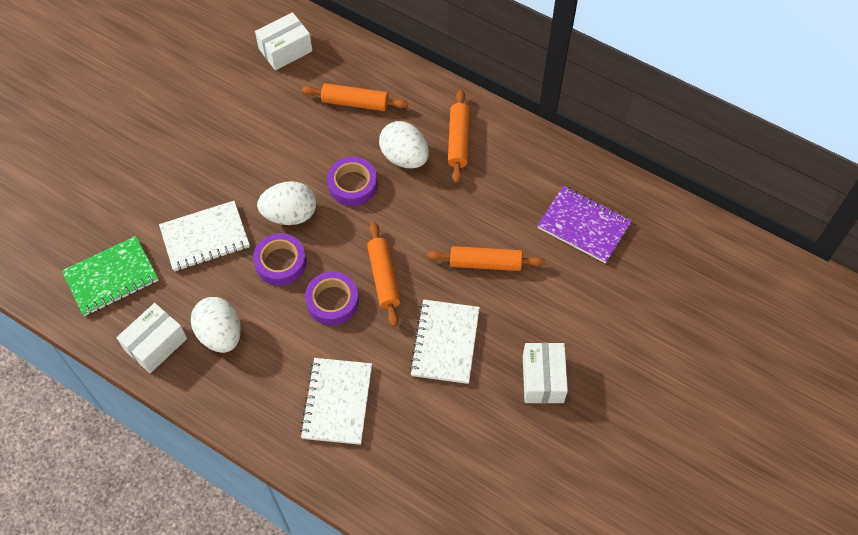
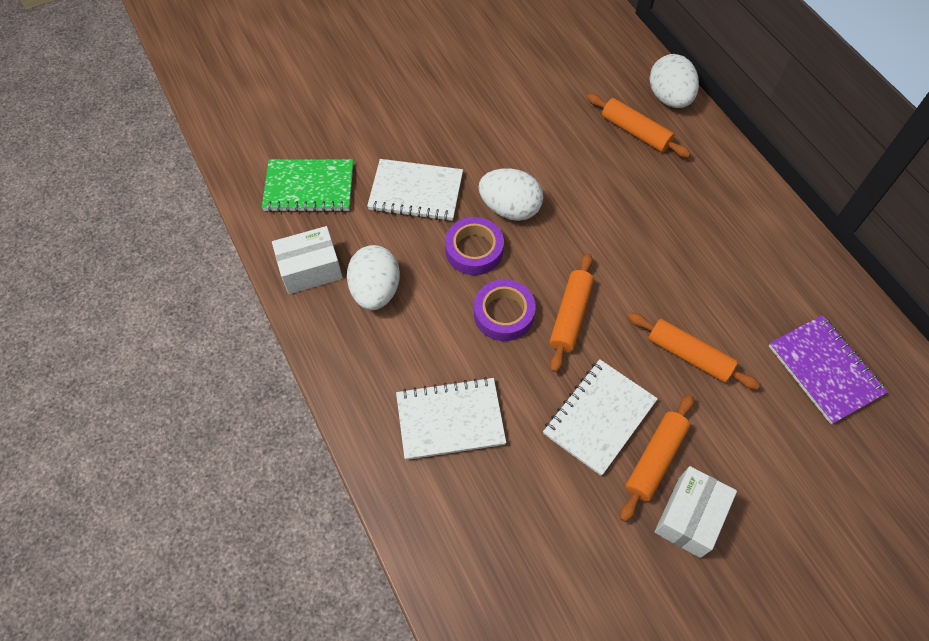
camera: 30 degrees right, 0 degrees up
(285, 50) = (593, 55): white box -> none
(337, 402) = (450, 419): white notebook -> white notebook turned 45 degrees clockwise
(352, 185) = (589, 209): purple tape -> none
(404, 157) = (658, 206): white egg -> white egg (669, 98)
(458, 140) = (725, 215): orange rolling pin -> orange rolling pin (655, 459)

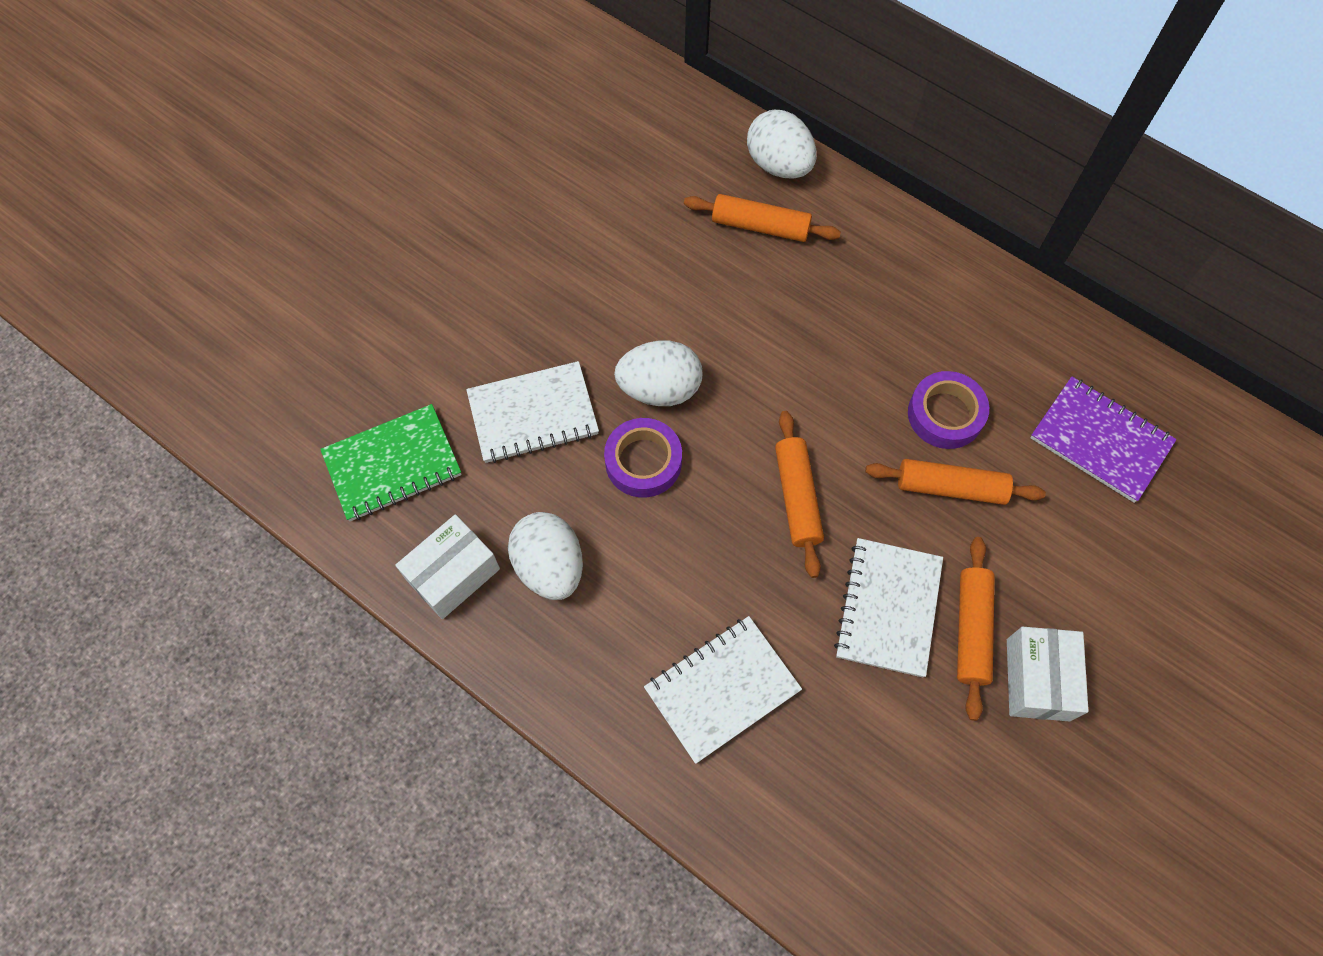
camera: 25 degrees left, 5 degrees up
(503, 314) = (719, 529): purple tape -> purple tape (945, 414)

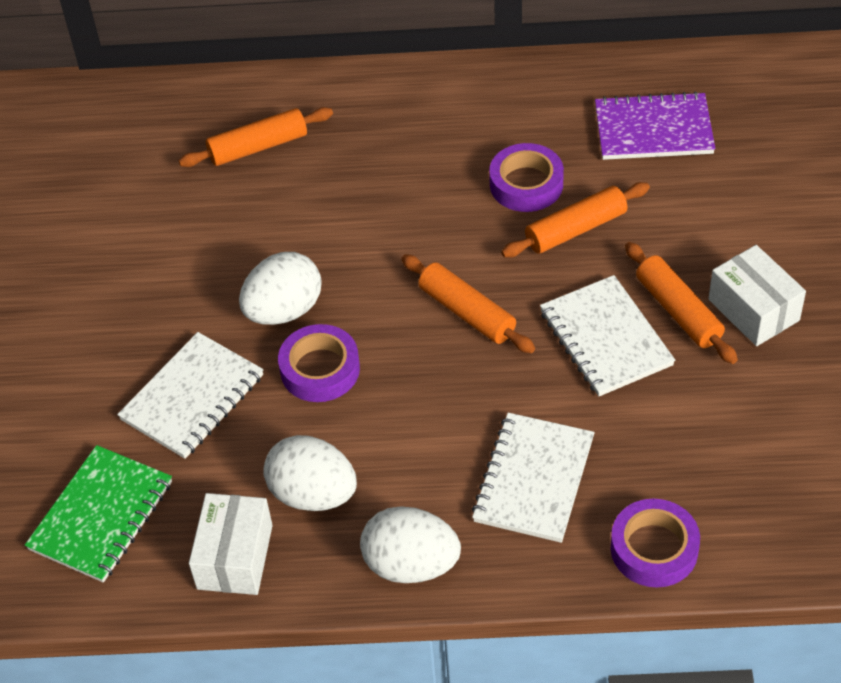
camera: 35 degrees left, 15 degrees down
(763, 830) = (654, 549): none -> purple tape
(779, 165) = (232, 95): white egg -> white egg (411, 564)

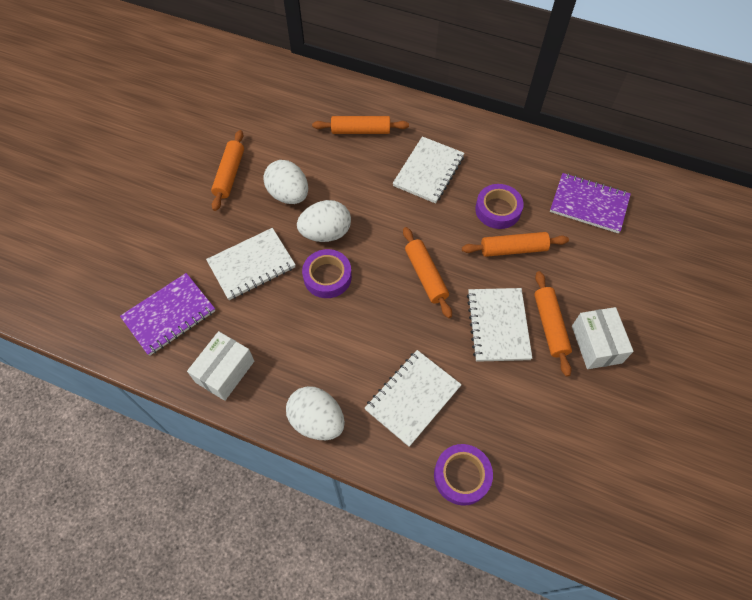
camera: 20 degrees right, 10 degrees up
(82, 283) = (230, 174): none -> orange rolling pin
(101, 516) = (169, 315): green notebook -> purple notebook
(313, 494) = (285, 352): white egg -> white egg (288, 195)
(395, 168) = (428, 171): none -> white notebook

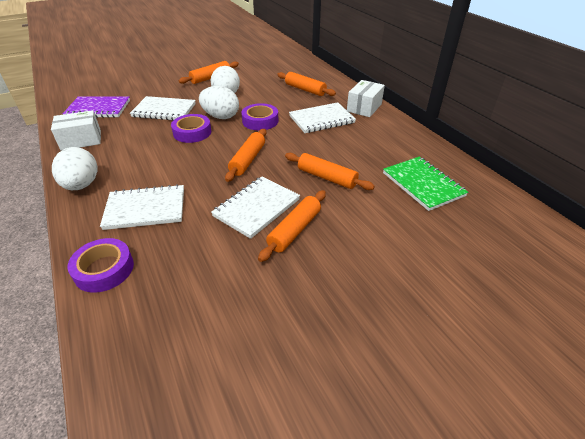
camera: 40 degrees right, 20 degrees down
(498, 210) = (344, 155): purple tape -> purple tape (260, 121)
(589, 204) = (423, 184): purple notebook -> green notebook
(596, 344) = (317, 263): white box -> white box (364, 107)

